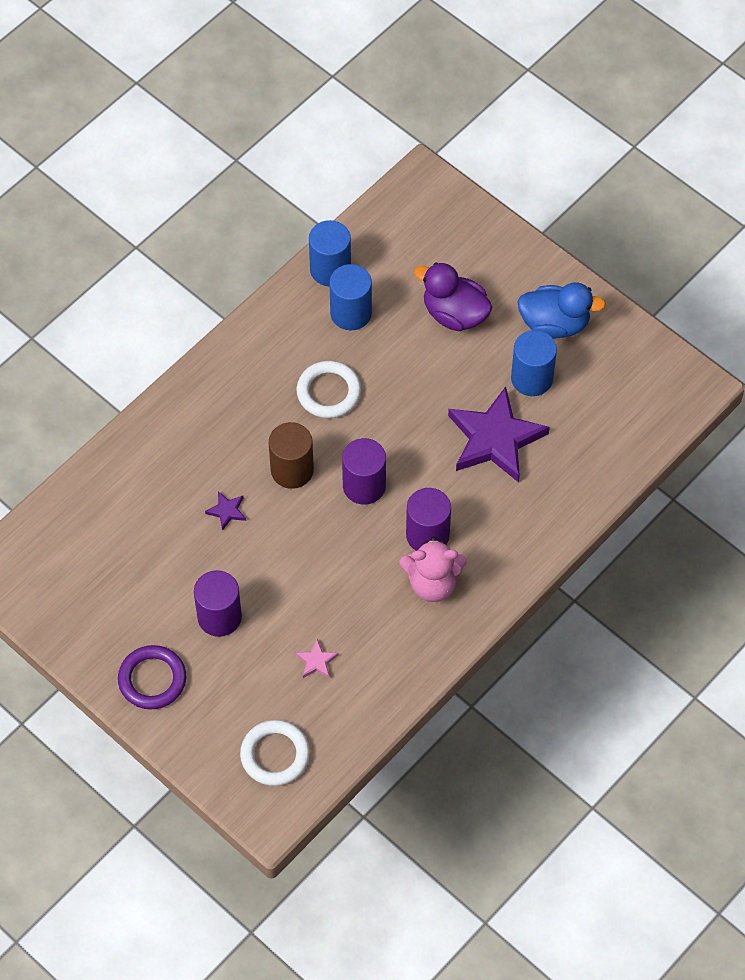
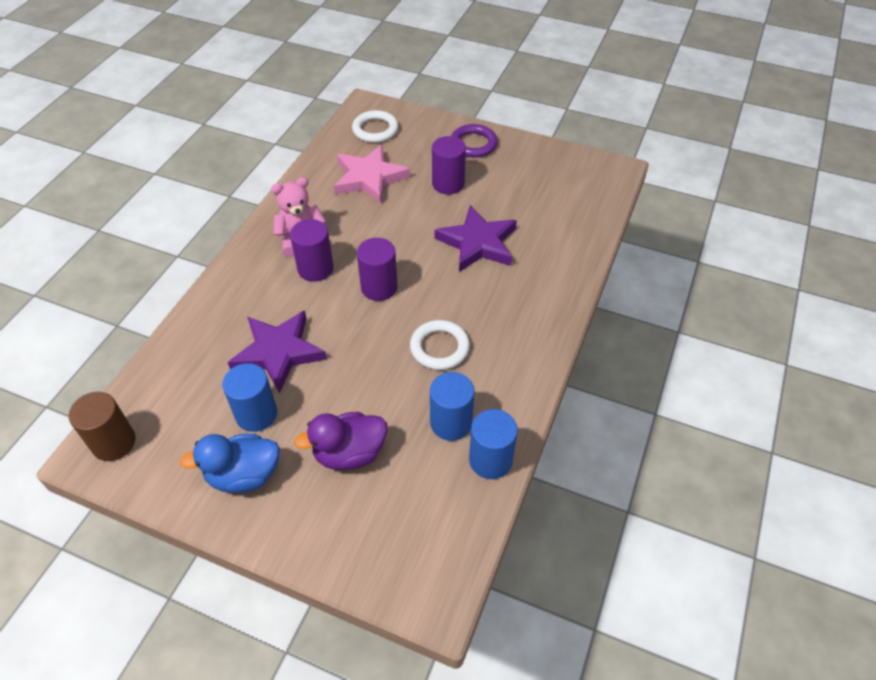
camera: 160 degrees right, 10 degrees down
(227, 511) = (477, 243): purple star -> purple star, size x2.49
(292, 470) = (442, 282): brown cylinder -> brown cylinder (114, 442)
(316, 661) = (369, 178): pink star -> pink star, size x2.49
(454, 314) = (349, 453): purple duck -> purple duck turned 150 degrees clockwise

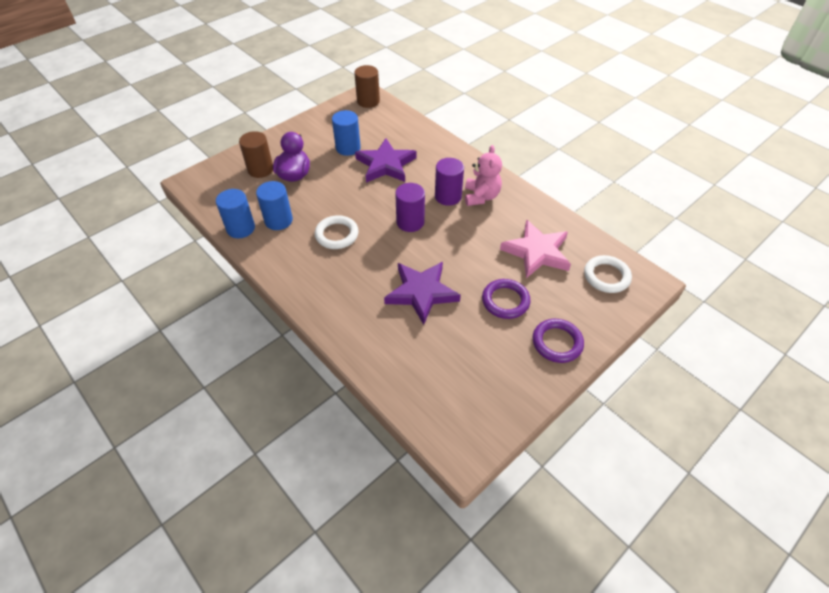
camera: 115 degrees right, 0 degrees up
(244, 475) = (314, 137): blue duck -> none
(358, 508) = (260, 169): none -> brown cylinder
(448, 184) = (505, 301): purple cylinder -> purple ring

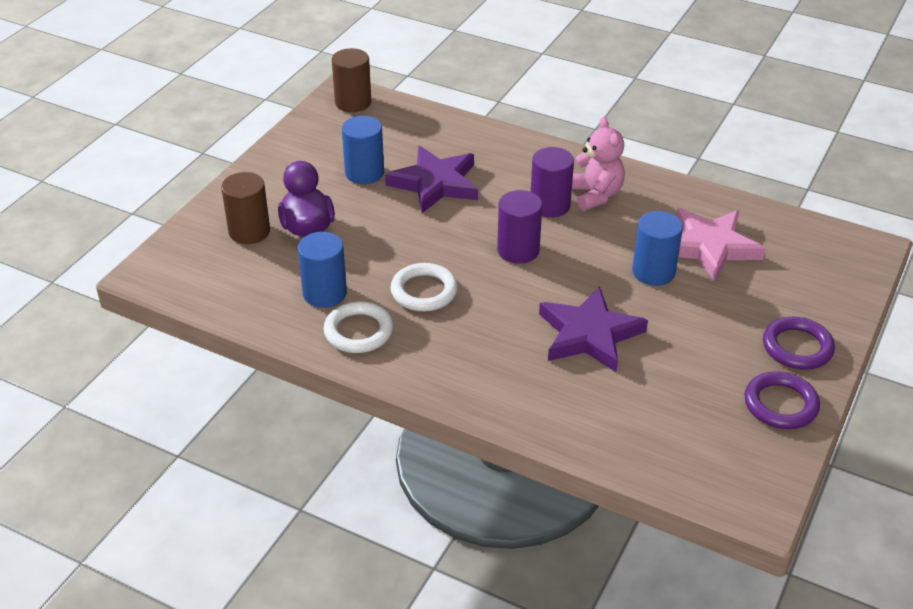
camera: 20 degrees left, 10 degrees down
(240, 228) = (274, 317): blue cylinder -> blue cylinder (653, 272)
(505, 301) = (704, 316): purple ring -> purple ring (780, 404)
(606, 276) = (813, 254): white ring -> white ring (358, 331)

